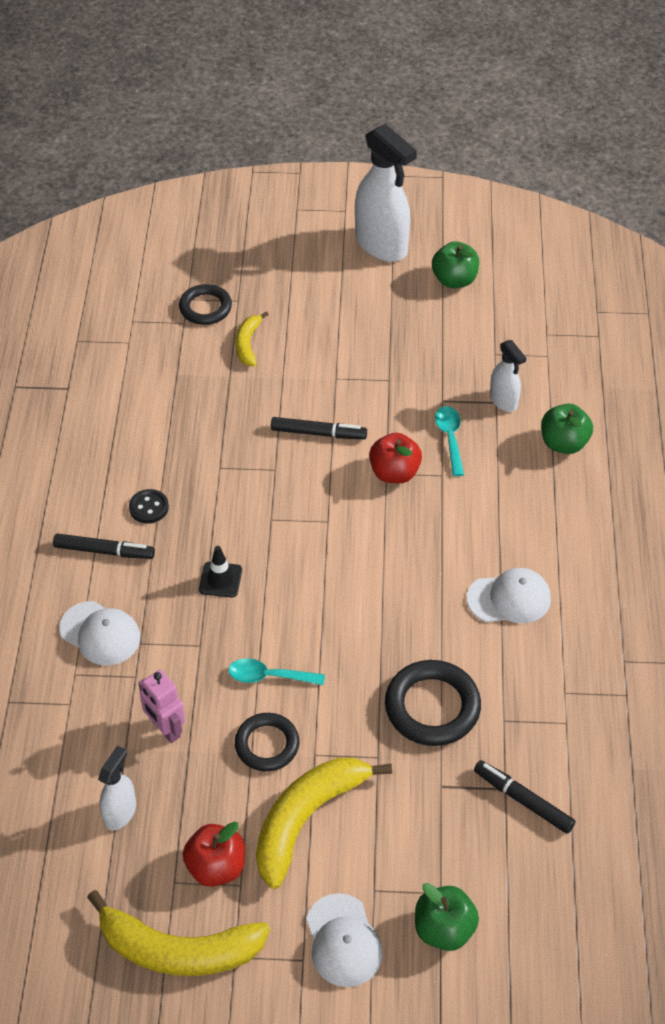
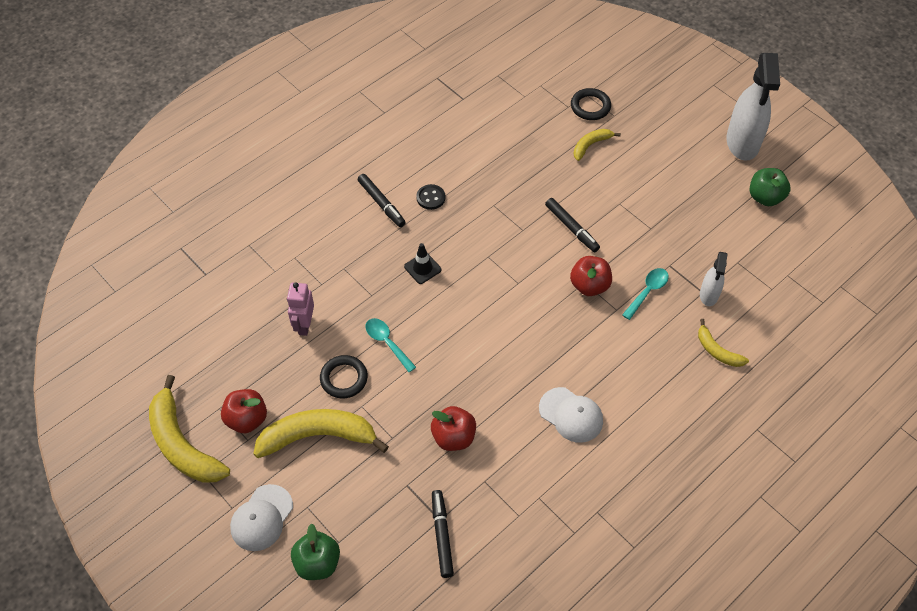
camera: 45 degrees right, 5 degrees up
(100, 633) = (330, 246): white cap -> none
(120, 812) = (235, 348): white spray bottle -> none
(432, 707) = (453, 437): black ring -> red apple
(563, 443) = (717, 351): green apple -> yellow banana

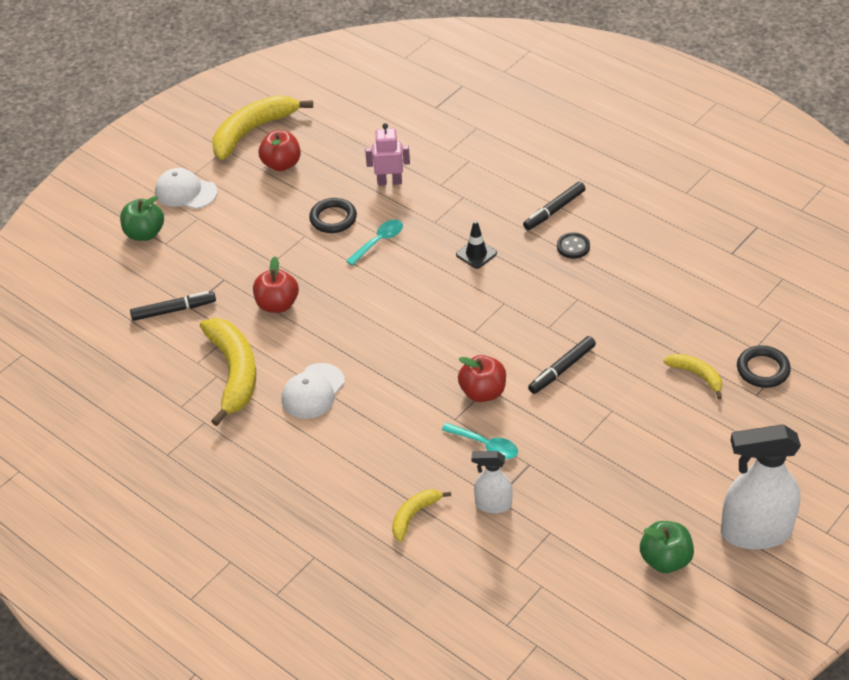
camera: 85 degrees right, 10 degrees down
(318, 436) = (269, 212): yellow banana -> yellow banana (234, 373)

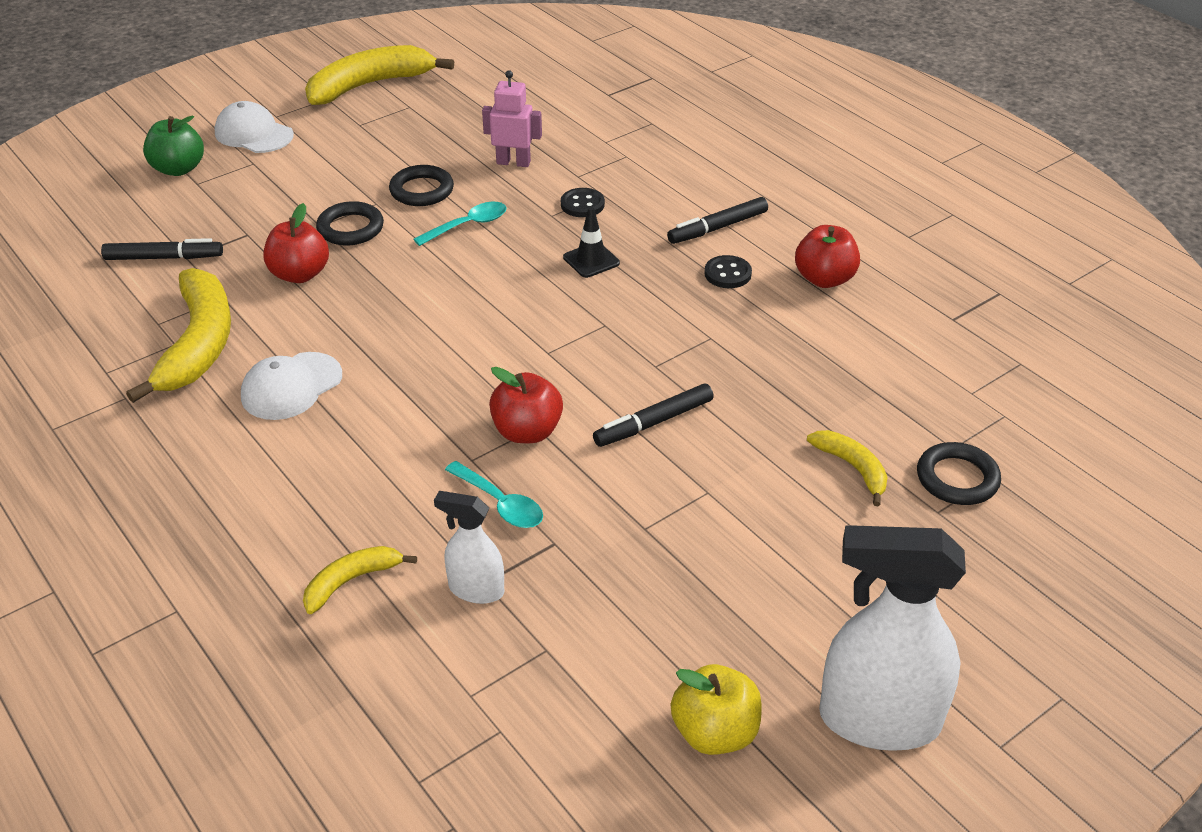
camera: 10 degrees right, 5 degrees down
(281, 164) = (387, 124): red apple -> red apple (824, 279)
(296, 260) = (350, 228): none -> black ring
(453, 209) = (582, 204): none -> black button
(665, 560) = (715, 732): green apple -> yellow apple

